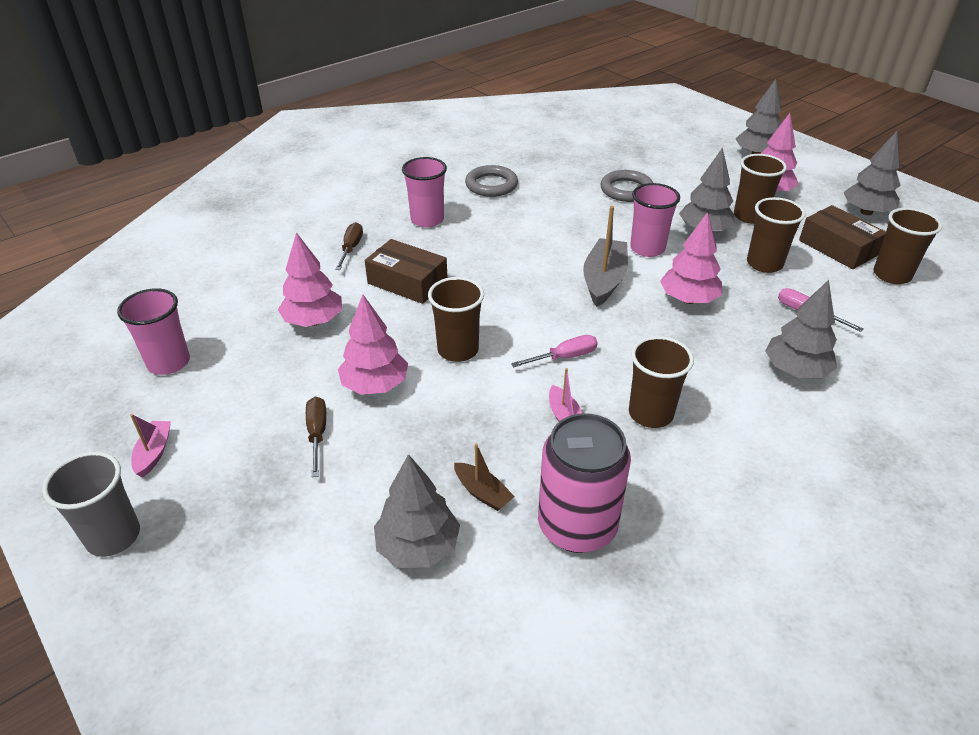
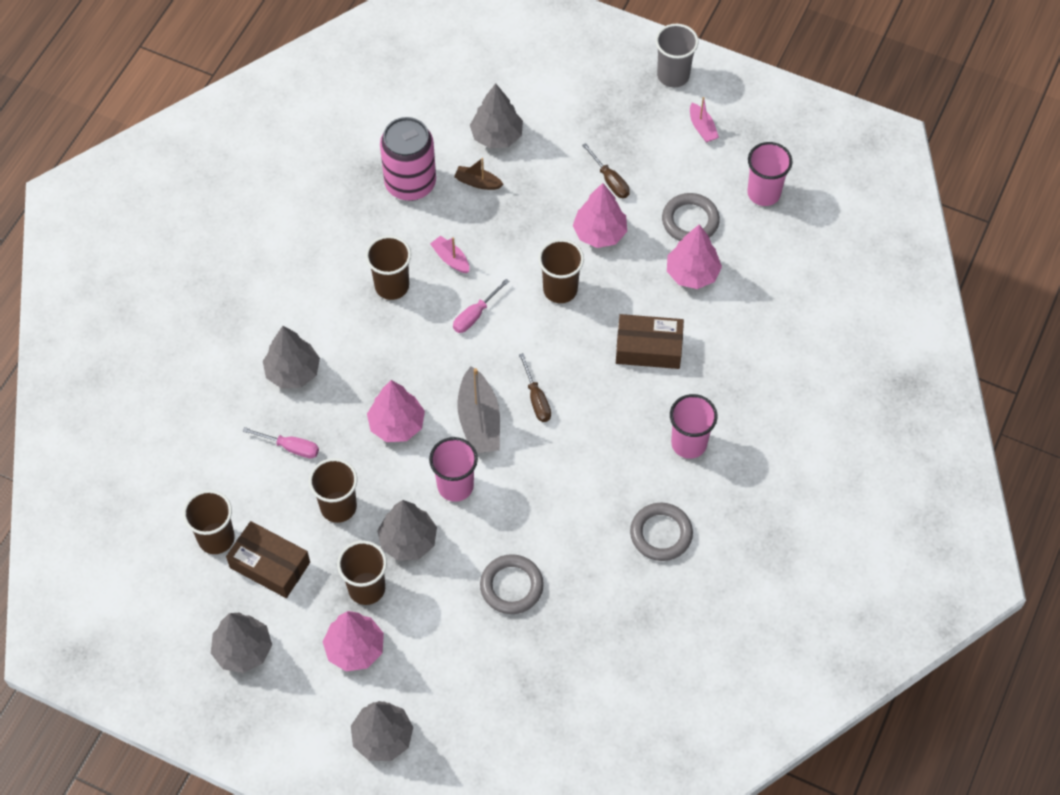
camera: 155 degrees right, 20 degrees up
(269, 364) = (690, 221): none -> grey ring
(351, 248) = (730, 371): brown screwdriver -> brown screwdriver (536, 399)

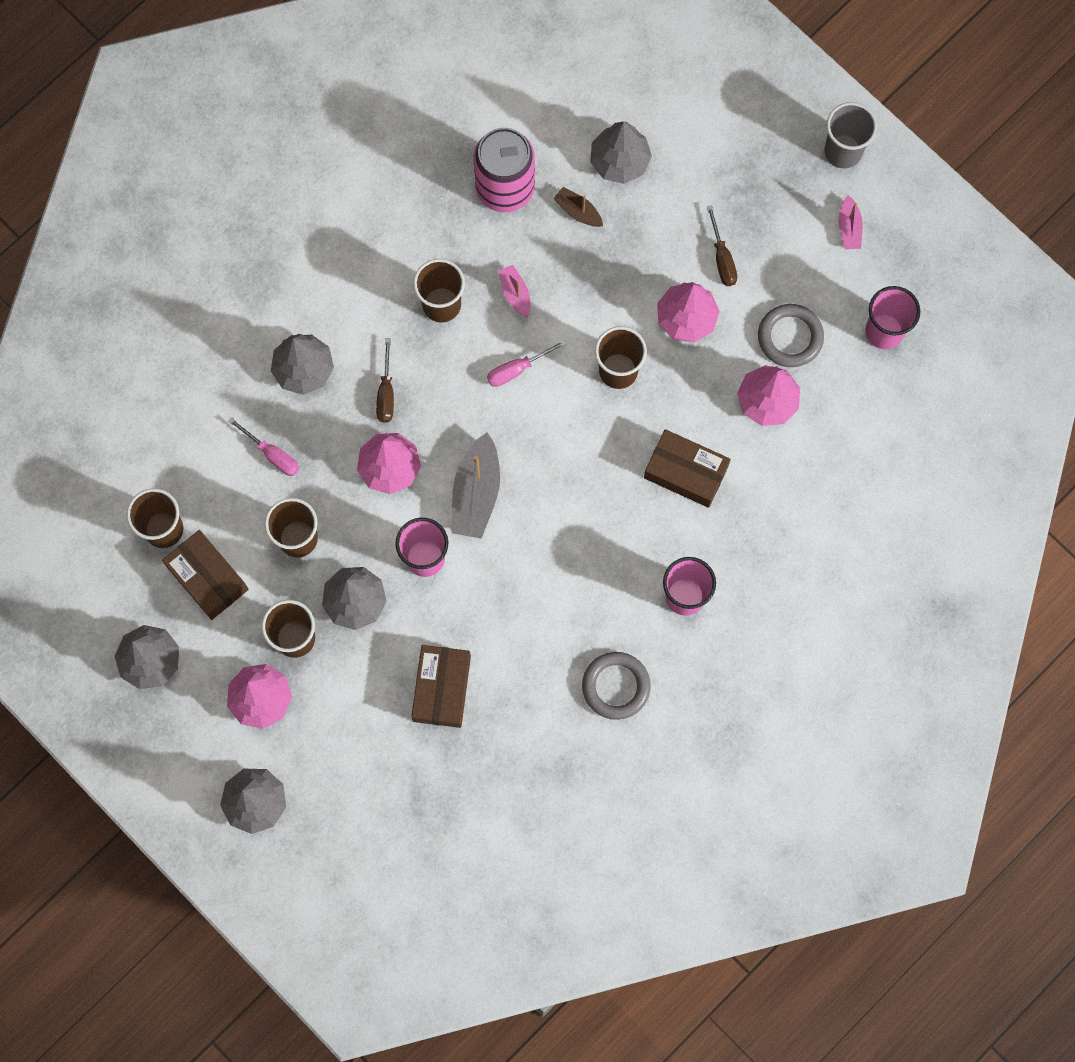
camera: 20 degrees right, 15 degrees up
(511, 586) = (441, 688): grey ring -> brown box
(536, 399) = (545, 489): brown screwdriver -> brown screwdriver (386, 393)

